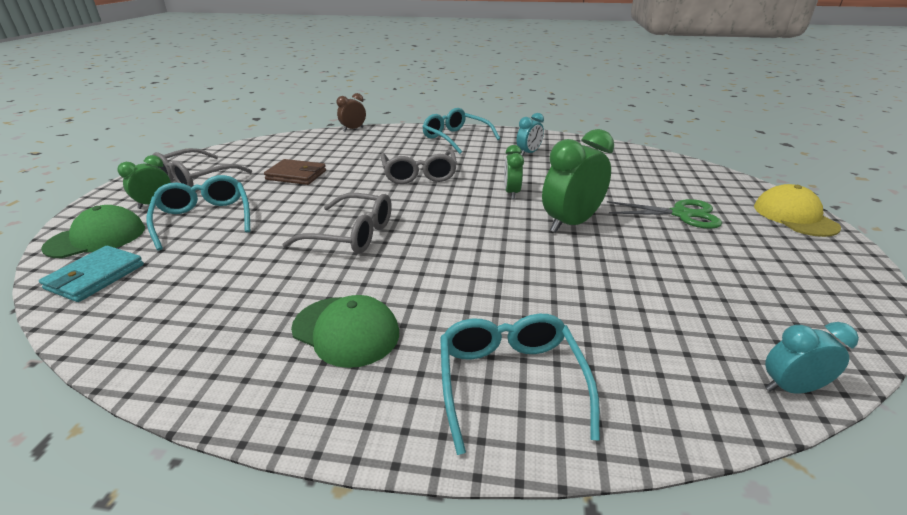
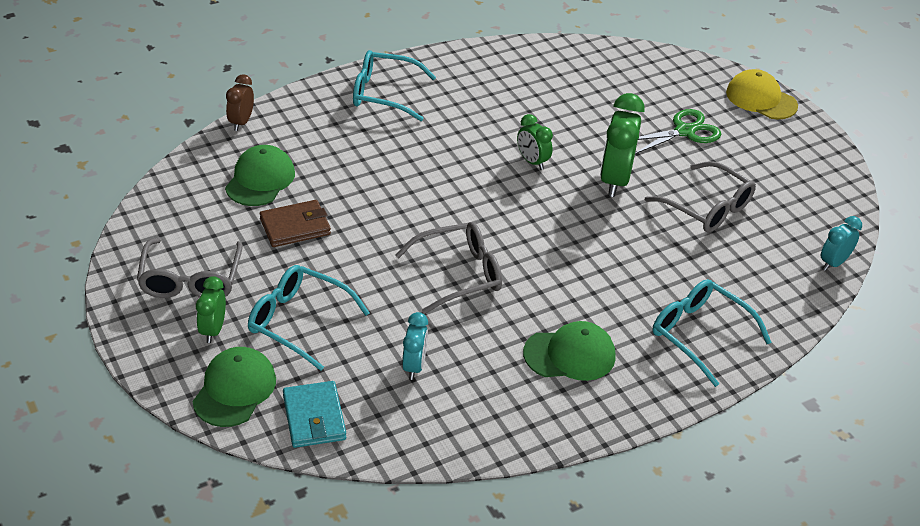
camera: 40 degrees left, 10 degrees up
(318, 151) = (260, 180): none -> green cap
(419, 175) = (420, 172): grey glasses -> grey glasses (707, 208)
(528, 153) = (487, 92): turquoise clock -> turquoise clock (414, 366)

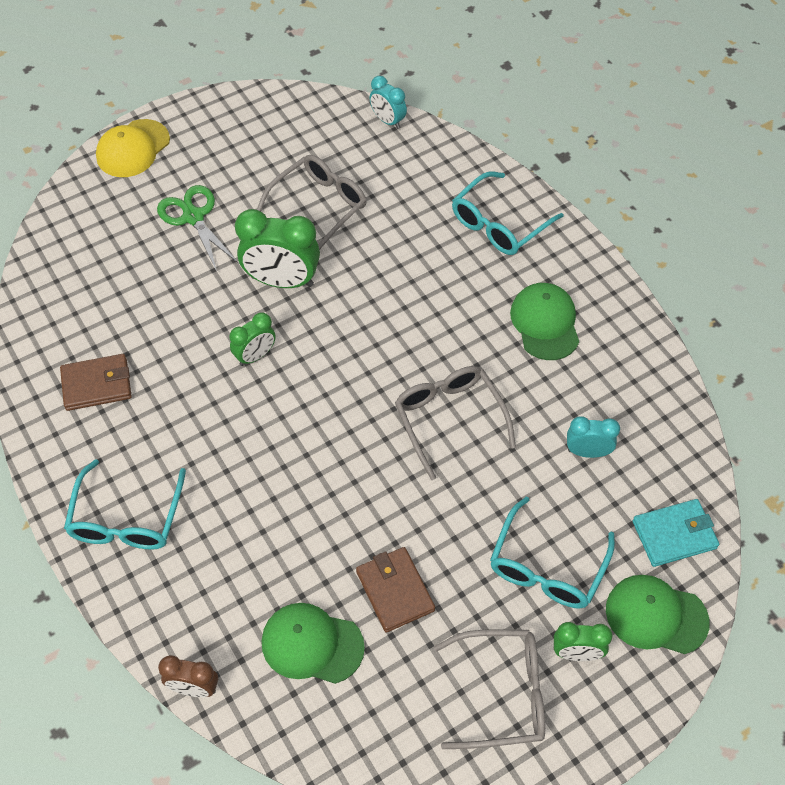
camera: 90 degrees left, 15 degrees up
(506, 80) = (97, 385): none -> brown wallet

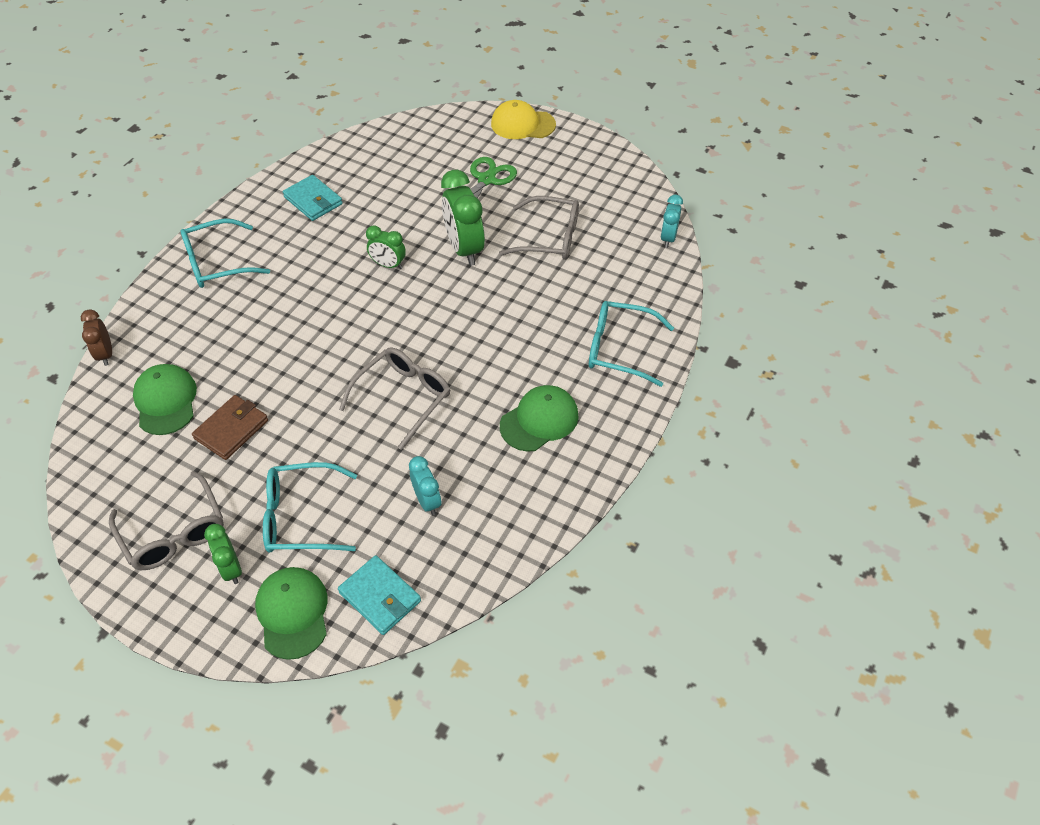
camera: 60 degrees right, 5 degrees down
(97, 385) = (313, 200): brown wallet -> turquoise wallet

